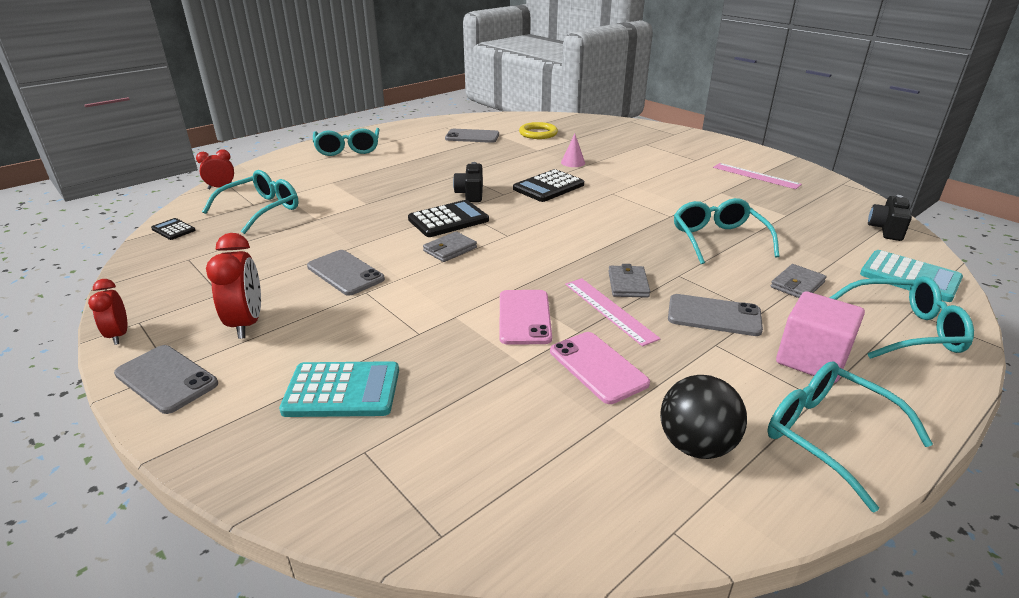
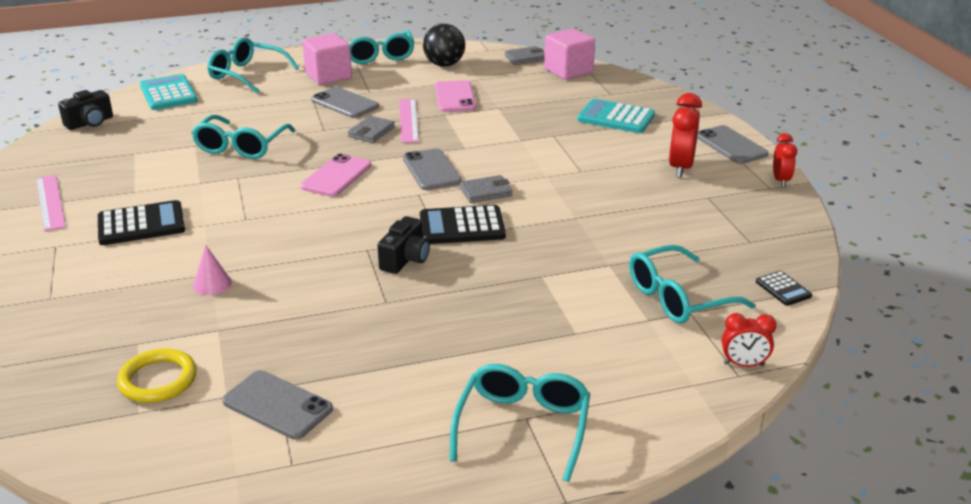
camera: 155 degrees left, 0 degrees up
(345, 273) = (593, 191): grey phone -> grey phone (431, 170)
(467, 505) = (568, 71): none -> pink cube
(524, 317) = (472, 129): pink phone -> pink phone (336, 176)
(548, 187) = (302, 246): black calculator -> black calculator (141, 224)
(797, 285) = (254, 106): grey wallet -> grey wallet (525, 58)

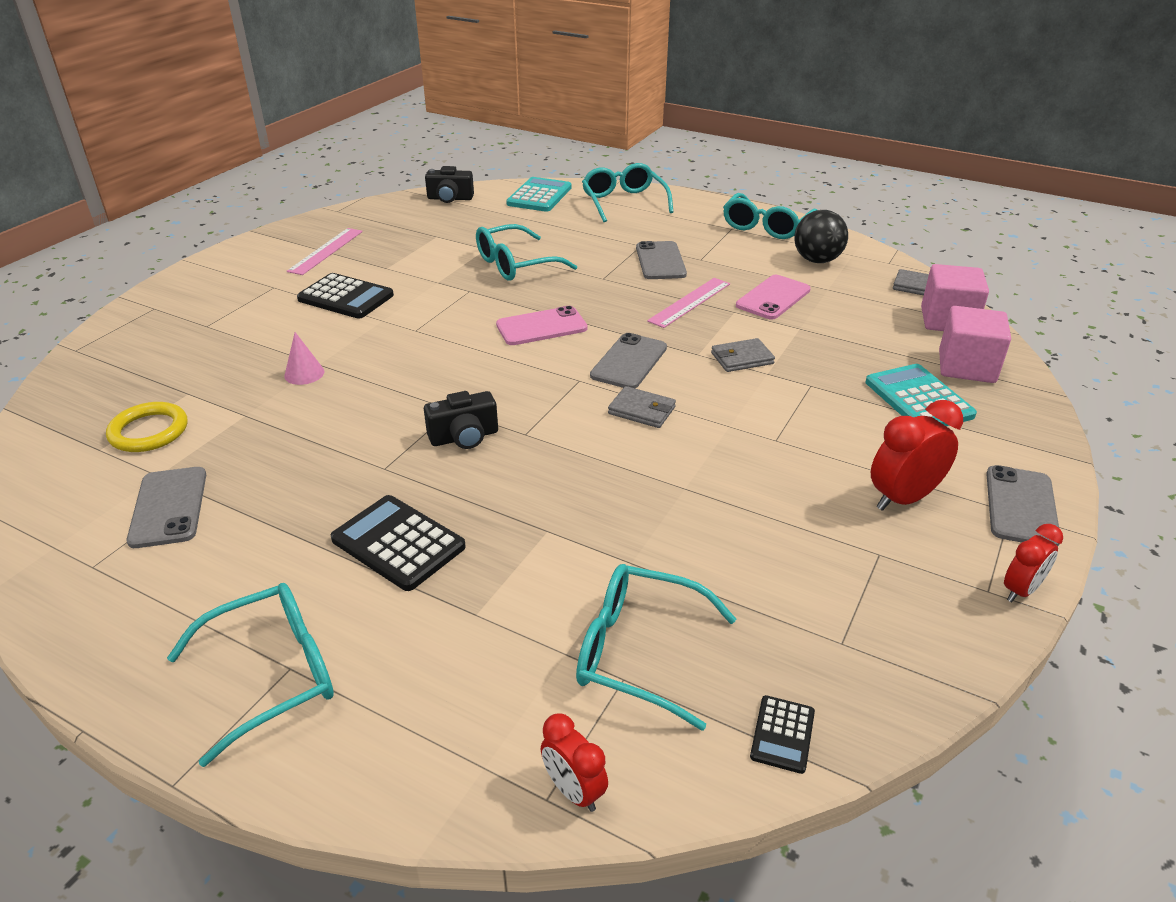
camera: 45 degrees right, 5 degrees up
(328, 76) = (689, 229): pink cube -> pink cube (966, 367)
(371, 132) = (638, 299): grey wallet -> grey wallet (742, 358)
(462, 226) = (562, 433): black calculator -> black calculator (398, 543)

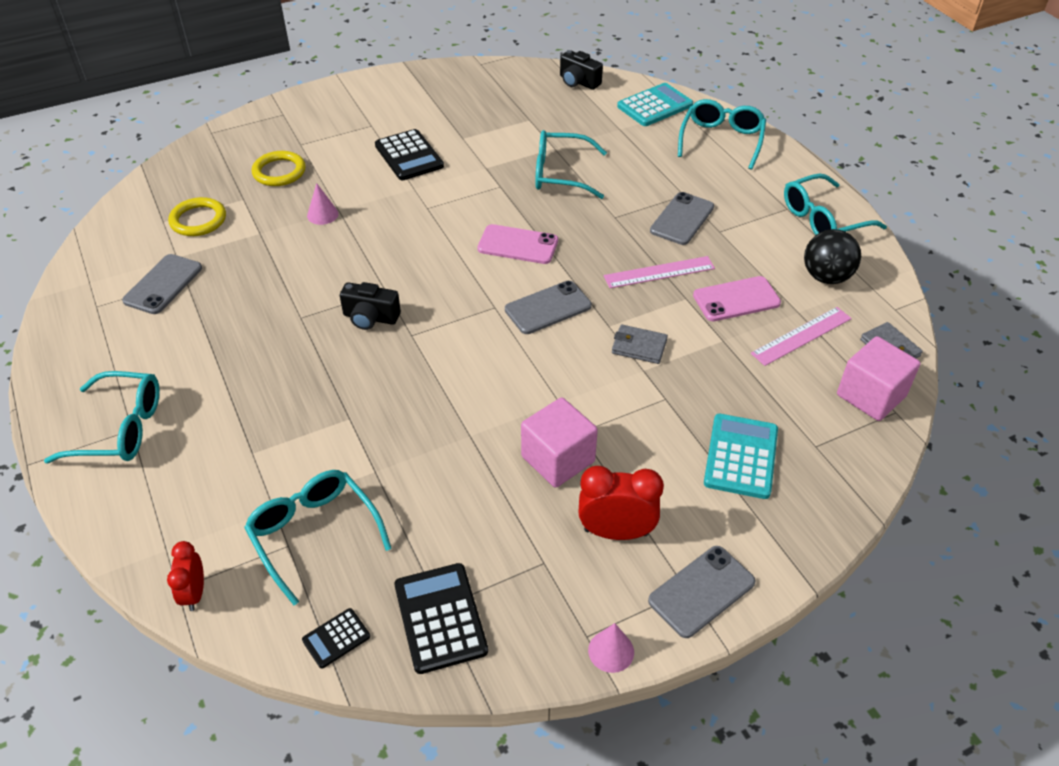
camera: 35 degrees right, 10 degrees up
(207, 356) = (279, 172): none -> yellow ring
(326, 251) = (436, 103): pink ruler -> pink ruler (801, 336)
(398, 543) = (257, 378): black calculator -> black calculator (440, 618)
(642, 410) = (510, 356): grey wallet -> none
(966, 367) = (825, 449): pink cube -> pink cube (558, 459)
(1020, 590) = (611, 651): red clock -> pink cone

